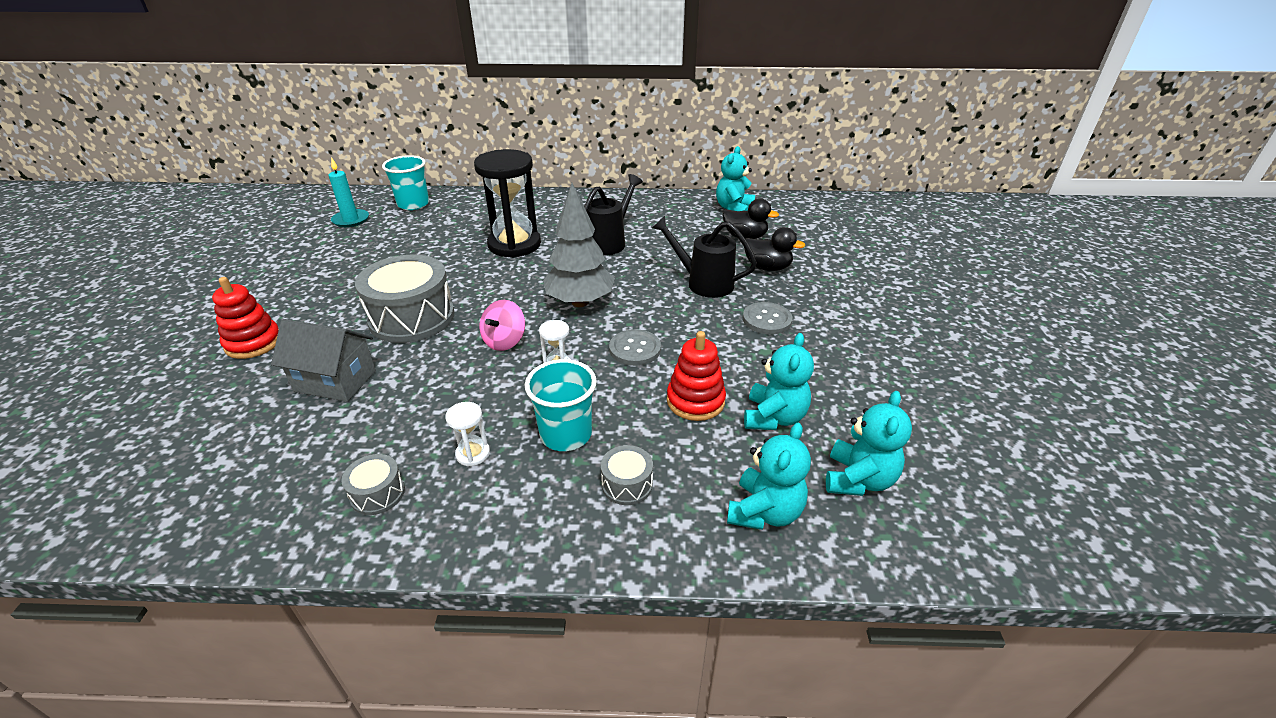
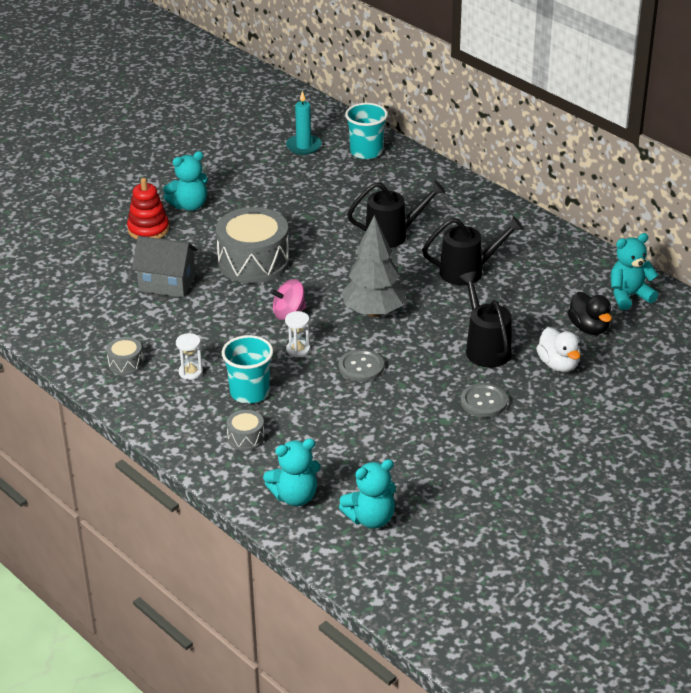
camera: 45 degrees right, 0 degrees up
(335, 381) = (167, 283): grey house -> grey house turned 45 degrees counterclockwise
(514, 244) = (393, 235): black hourglass -> black watering can
(695, 401) = (348, 421): red stacking toy -> none
(767, 267) = (558, 364): black duck -> white duck
(774, 417) = (379, 460): turquoise teddy bear -> turquoise teddy bear (189, 205)

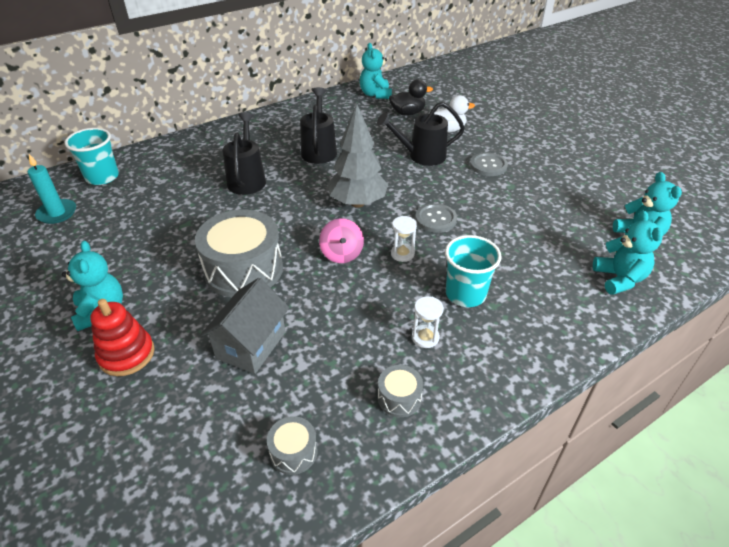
camera: 80 degrees left, 5 degrees up
(246, 438) = (537, 303): grey drum -> grey drum (293, 452)

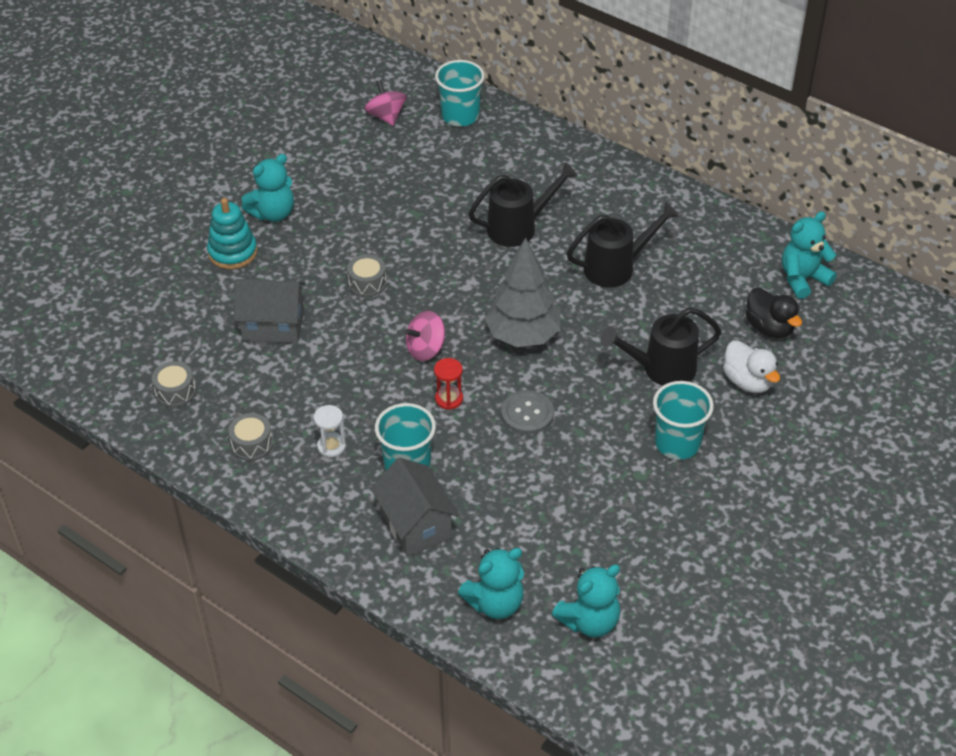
camera: 70 degrees right, 5 degrees up
(57, 213) = (386, 116): turquoise candle -> pink spinning top
(127, 354) = (232, 252): red stacking toy -> turquoise stacking toy
(244, 269) = (367, 283): grey drum -> grey drum, size x0.45
(402, 254) = (449, 399): white hourglass -> red hourglass
(421, 156) = (661, 369): black watering can -> black watering can turned 75 degrees counterclockwise
(488, 165) = (677, 443): grey button -> turquoise cup
(532, 304) = (416, 525): none -> grey house

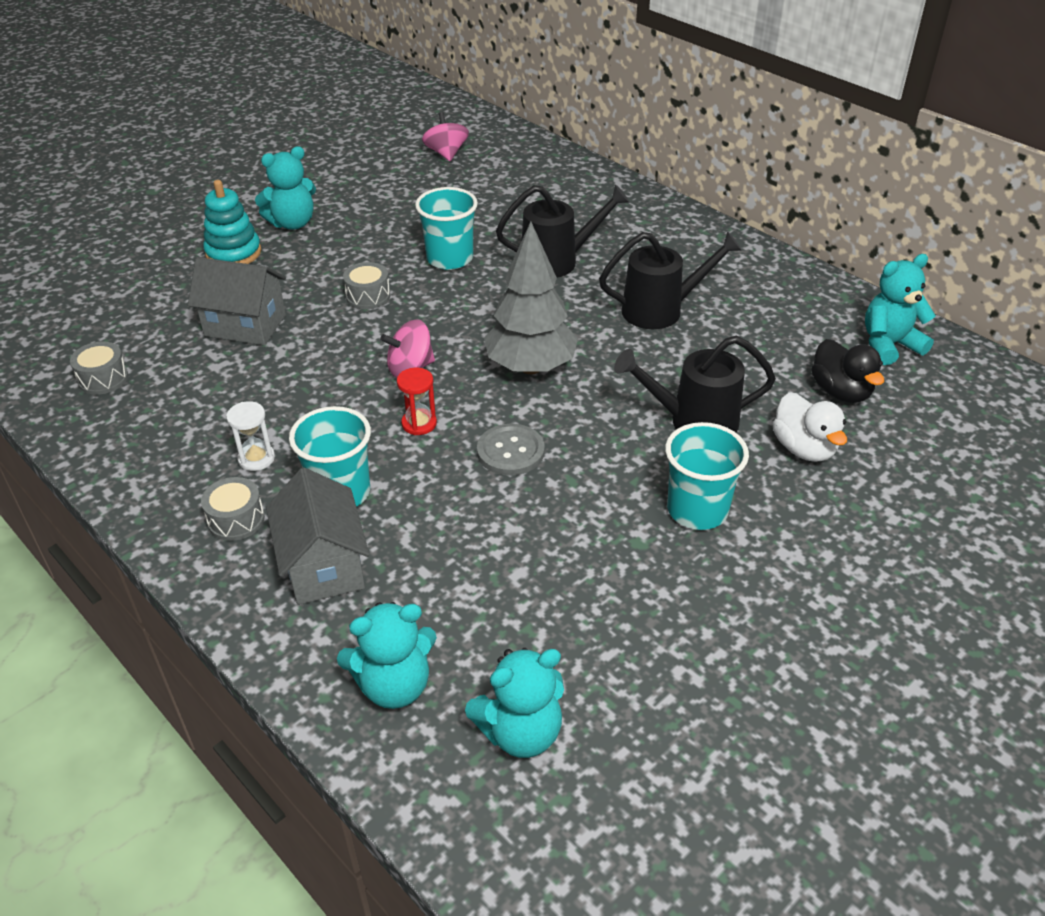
camera: 10 degrees right, 5 degrees down
(252, 444) = (163, 444): grey drum -> grey drum (236, 519)
(460, 116) = (524, 160): turquoise cup -> turquoise cup (449, 258)

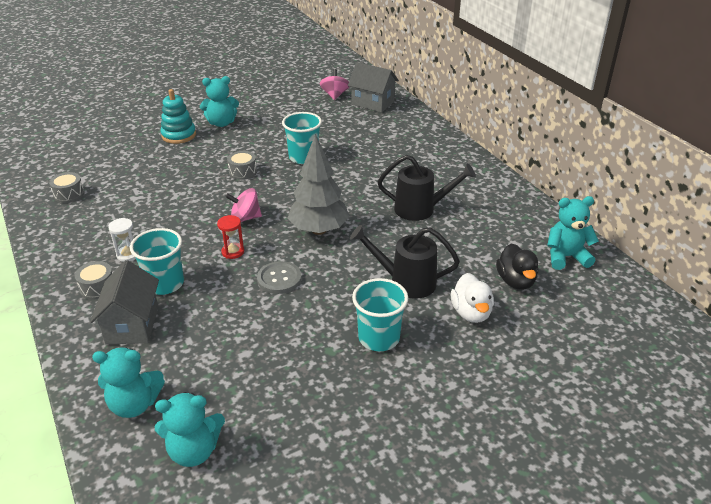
camera: 15 degrees right, 5 degrees down
(245, 325) = (163, 177): grey house -> grey house (373, 103)
(558, 261) = (370, 169): black watering can -> none

